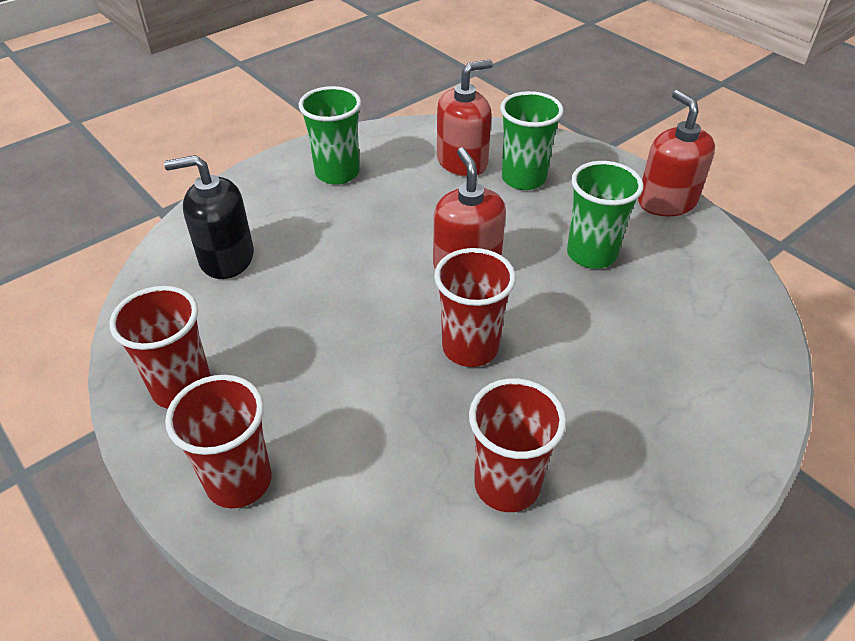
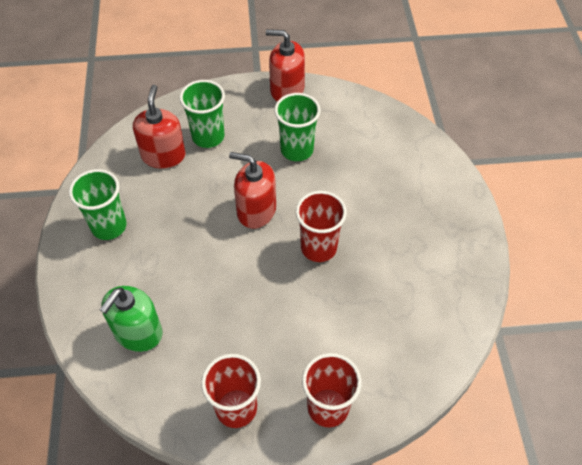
camera: 55 degrees left, 10 degrees up
(226, 258) = (138, 332): black soap dispenser -> green soap dispenser
(507, 485) = (414, 286): red cup -> none

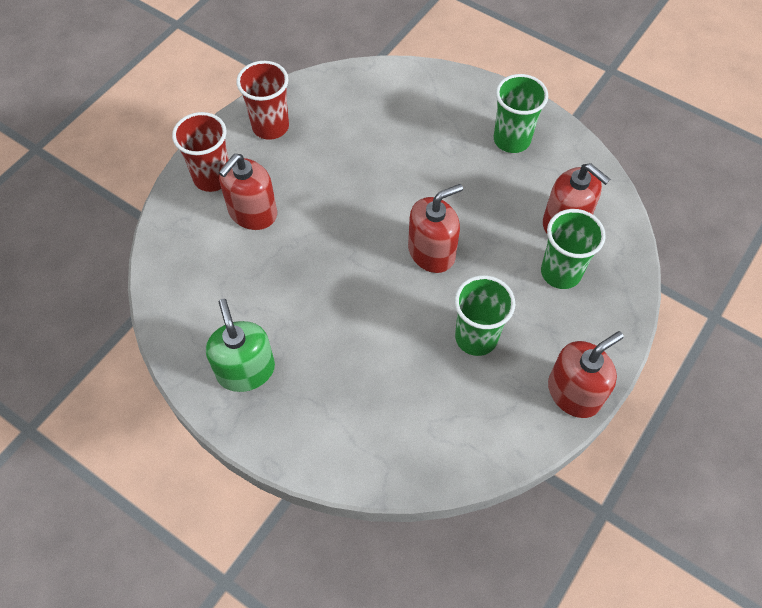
camera: 130 degrees right, 5 degrees up
(138, 332) = (389, 106): green soap dispenser -> green soap dispenser (246, 370)
(318, 248) = (346, 271): red cup -> none
(330, 347) = (252, 212): none -> red soap dispenser

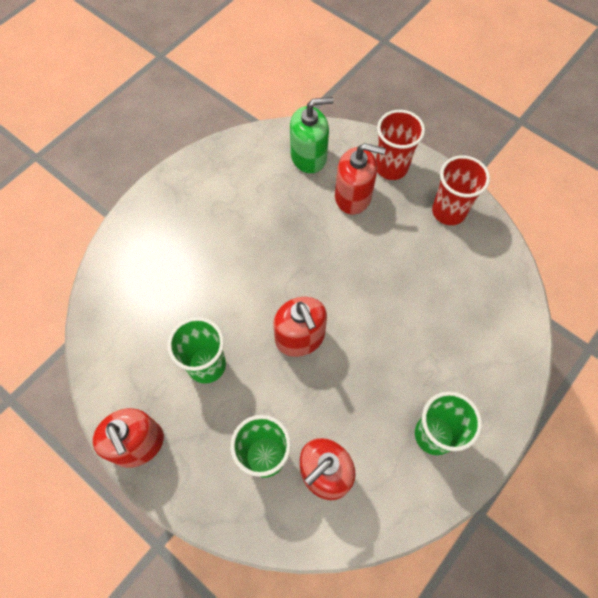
camera: 95 degrees right, 5 degrees up
(246, 370) = (206, 190): green soap dispenser -> green soap dispenser (309, 156)
(252, 212) = (353, 196): red soap dispenser -> red soap dispenser turned 150 degrees clockwise

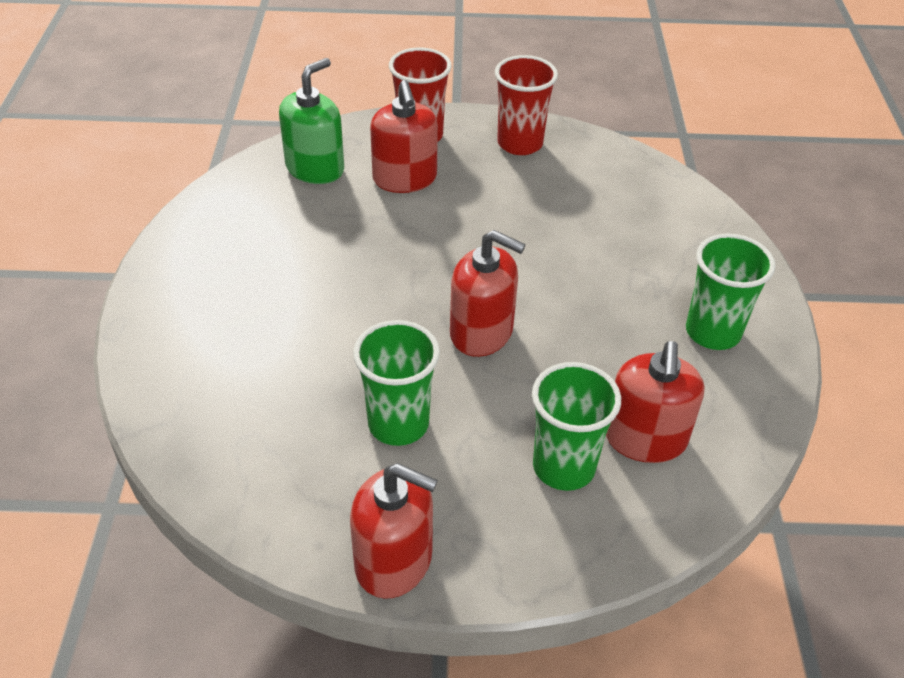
camera: 40 degrees left, 20 degrees down
(353, 196) = (404, 179): red soap dispenser -> red soap dispenser turned 105 degrees clockwise

